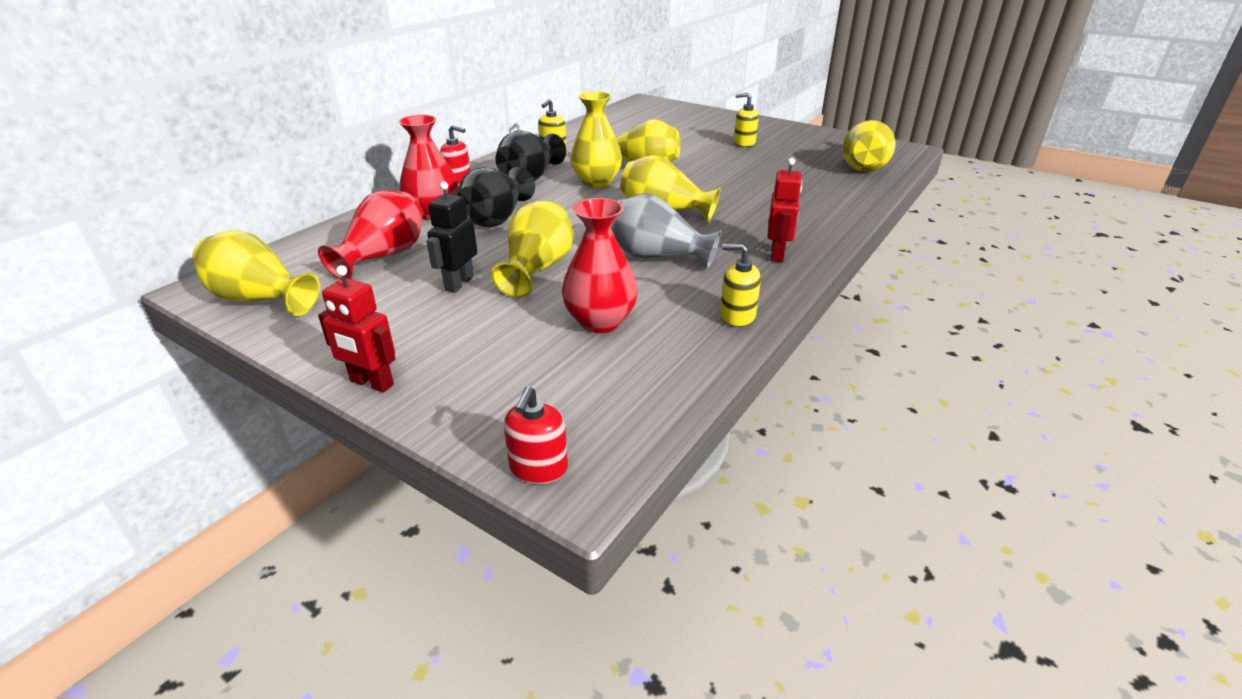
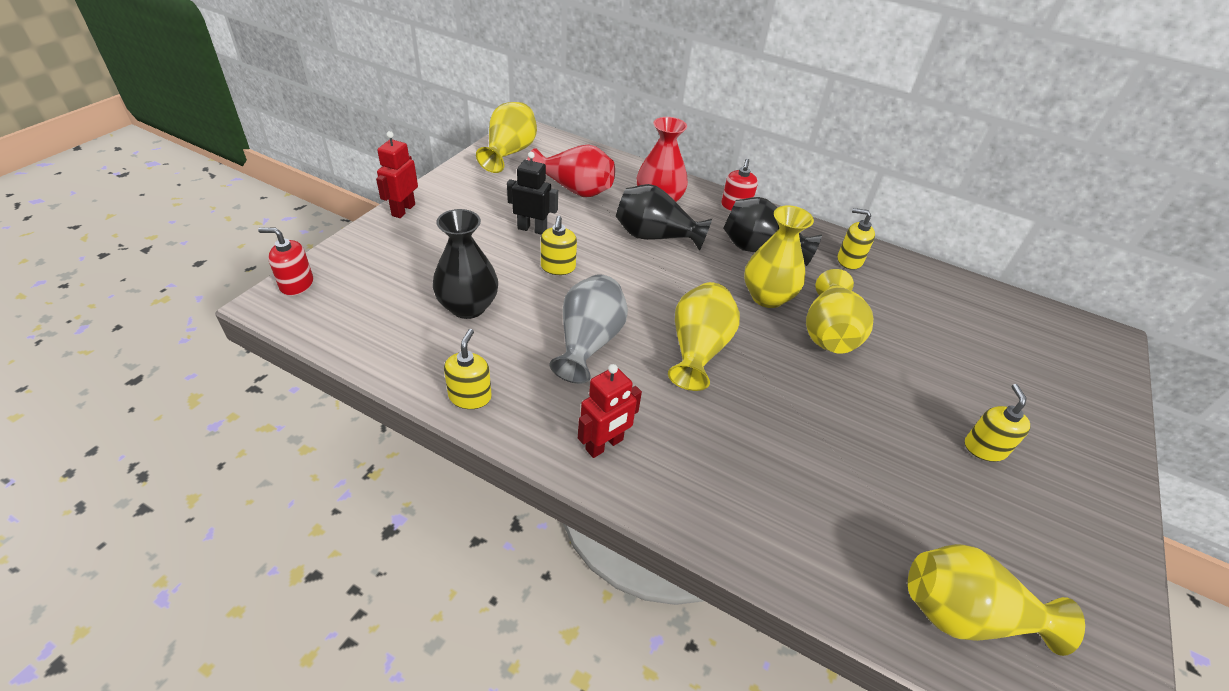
camera: 80 degrees right, 10 degrees up
(537, 269) = (558, 267): yellow vase -> yellow soap dispenser
(600, 321) = (468, 307): red vase -> black vase
(777, 254) = (604, 445): red robot -> red robot turned 45 degrees counterclockwise

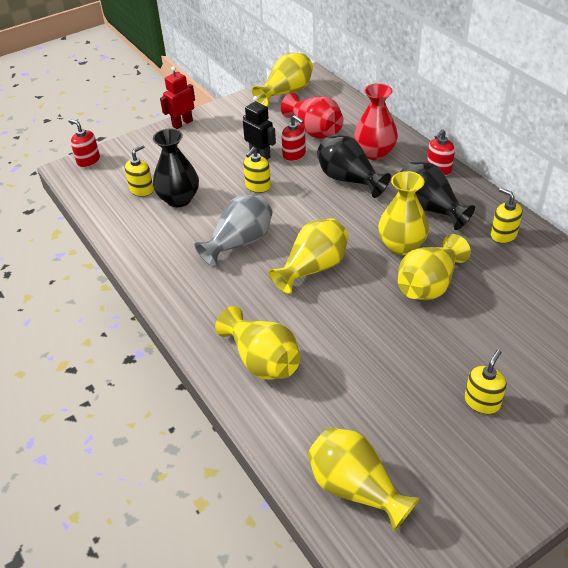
camera: 35 degrees right, 0 degrees up
(470, 396) = (142, 255): yellow soap dispenser -> yellow soap dispenser (142, 190)
(572, 221) = (294, 155): none -> red soap dispenser
(604, 445) = (201, 308): red robot -> none
(733, 489) = (262, 360): none -> yellow vase

